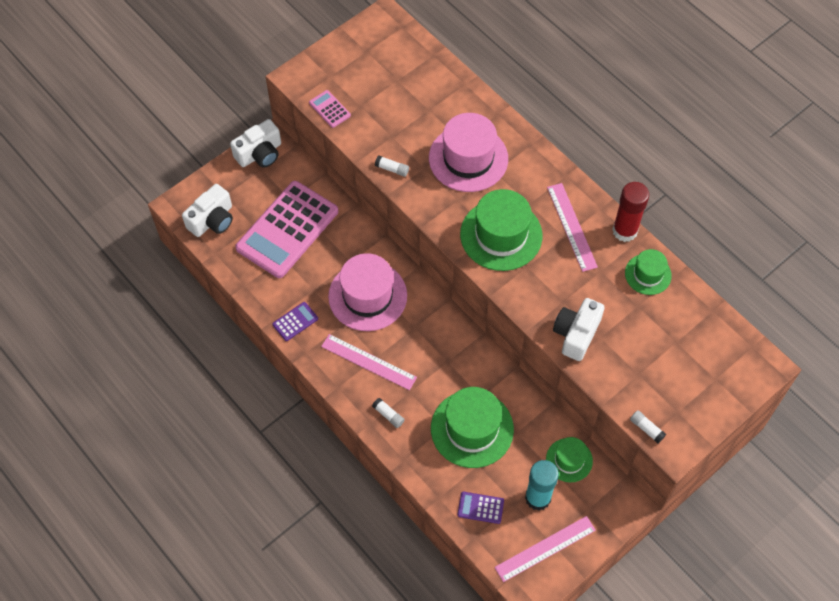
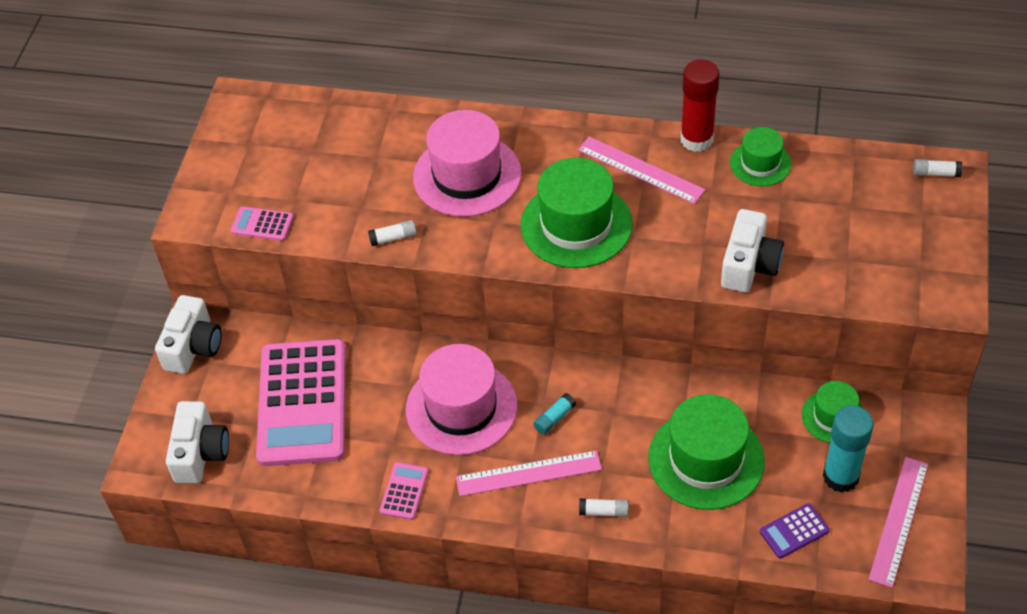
camera: 35 degrees left, 10 degrees down
(295, 321) = (404, 491): purple calculator -> pink calculator
(411, 340) = (554, 418): none -> turquoise glue stick
(576, 334) = (749, 265): white camera -> white camera turned 150 degrees counterclockwise
(646, 429) = (908, 304): white glue stick -> white glue stick (935, 173)

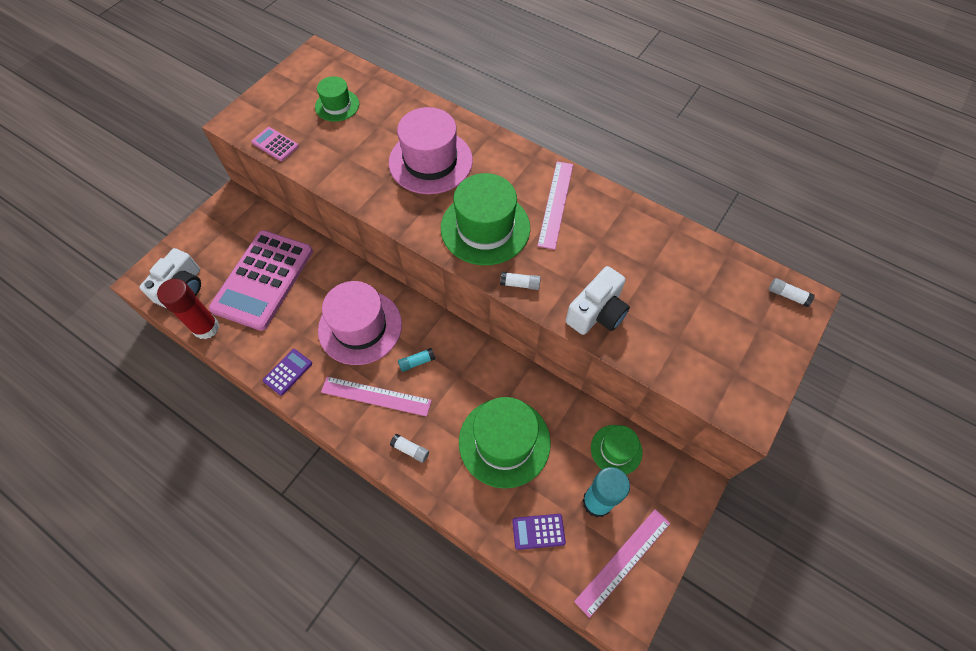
camera: 20 degrees right, 10 degrees up
(193, 347) = (222, 213): white camera -> none
(393, 238) = (353, 188): white glue stick -> white glue stick (520, 284)
(404, 491) = (288, 372): pink calculator -> purple calculator
(640, 170) = (556, 204): pink ruler -> pink ruler turned 45 degrees clockwise
(696, 139) = (610, 196): red glue stick -> red glue stick (206, 327)
(760, 163) = (649, 233): green hat -> green hat (337, 105)

